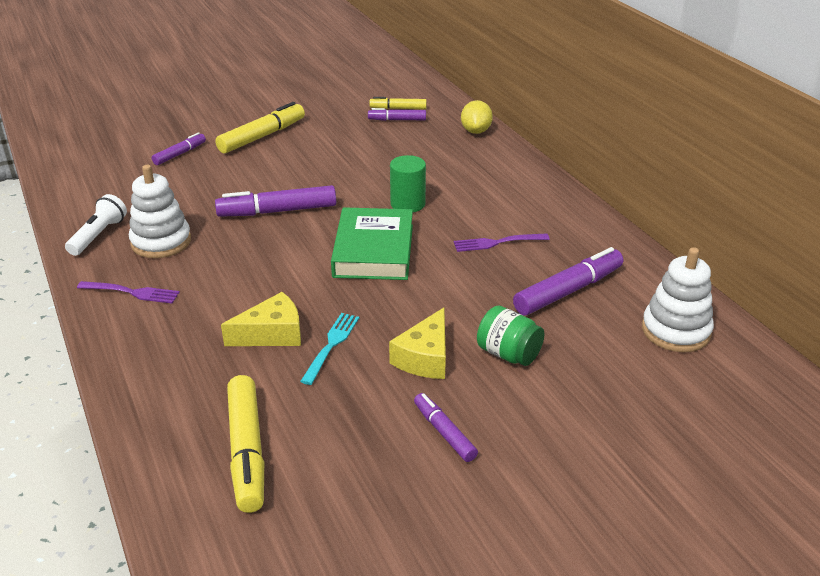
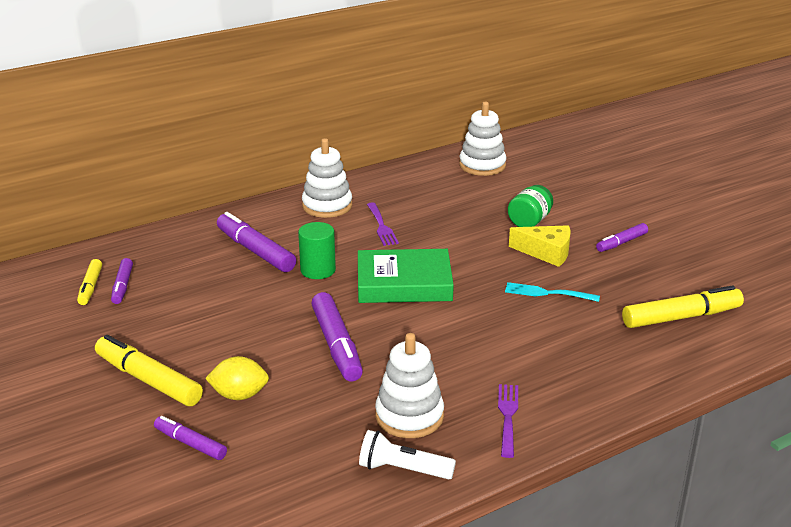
camera: 95 degrees left, 5 degrees down
(272, 334) = (543, 323): yellow cheese -> none
(476, 131) = (162, 238): yellow lemon -> yellow lemon (239, 395)
(544, 211) = (327, 206): none -> white stacking toy
(568, 291) = (445, 199): purple marker -> purple marker (255, 251)

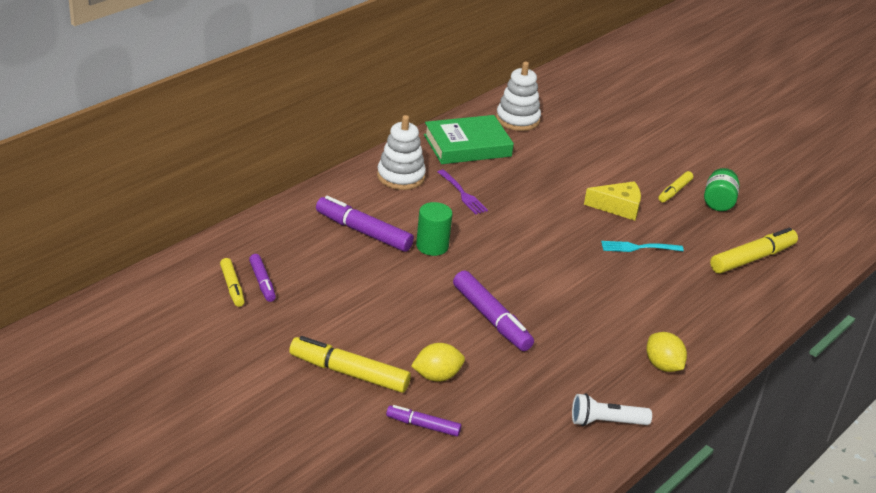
camera: 20 degrees left, 5 degrees up
(404, 283) = (514, 251): green book -> green book (467, 145)
(409, 416) = (586, 375): white stacking toy -> none
(508, 417) = (663, 365): purple fork -> yellow lemon
(529, 221) = (588, 176): green jar -> green jar (718, 202)
(621, 243) = (674, 191): purple marker -> yellow marker

